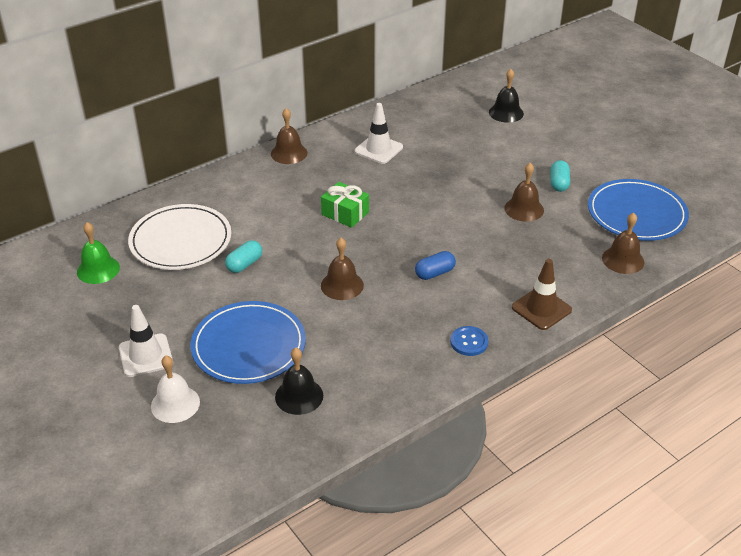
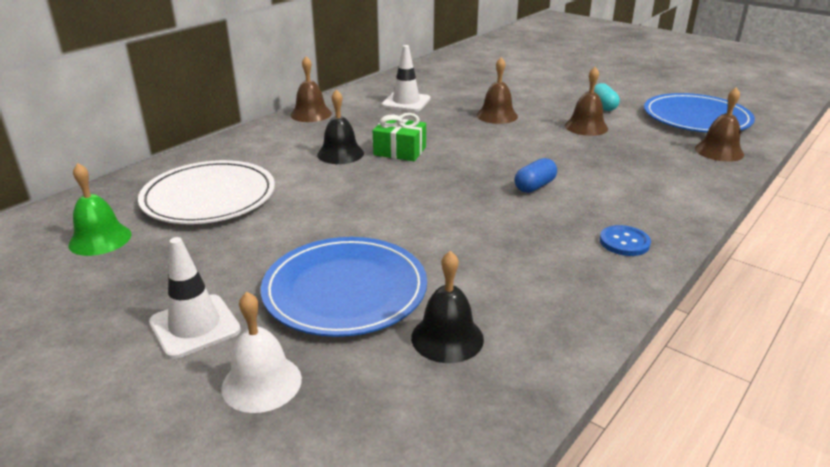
camera: 15 degrees left, 10 degrees down
(244, 264) = (301, 208): turquoise capsule -> none
(342, 285) = (434, 211): brown bell -> brown bell (497, 115)
(506, 113) = (513, 68): black bell -> black bell (340, 154)
(541, 309) = (677, 200): brown traffic cone -> none

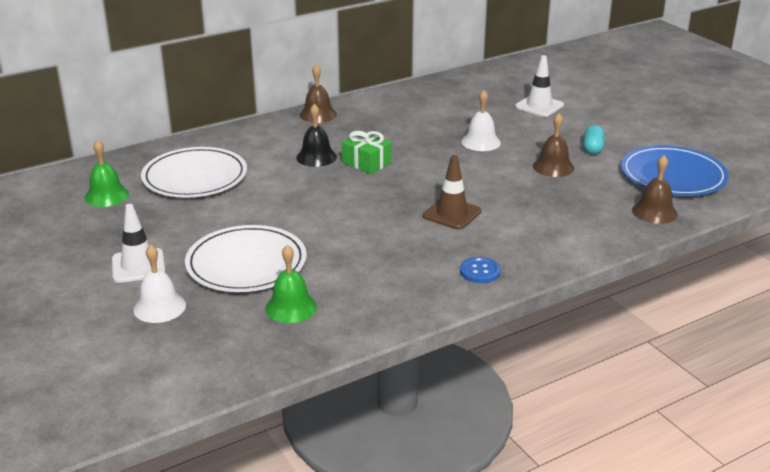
camera: 20 degrees right, 0 degrees up
(345, 290) = (246, 263): blue plate -> white plate
(406, 102) = (409, 115): white traffic cone -> white traffic cone (539, 106)
(447, 338) = (291, 307): black bell -> green bell
(497, 115) = (481, 142): brown bell -> white bell
(534, 186) = (452, 214): blue capsule -> brown traffic cone

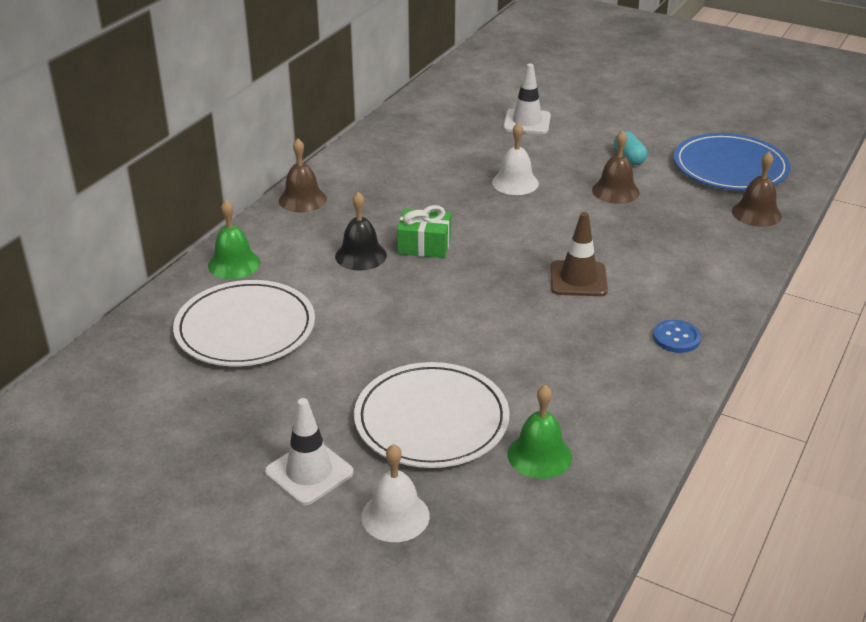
camera: 30 degrees left, 5 degrees up
(106, 196) = (160, 392): green bell -> green bell (234, 264)

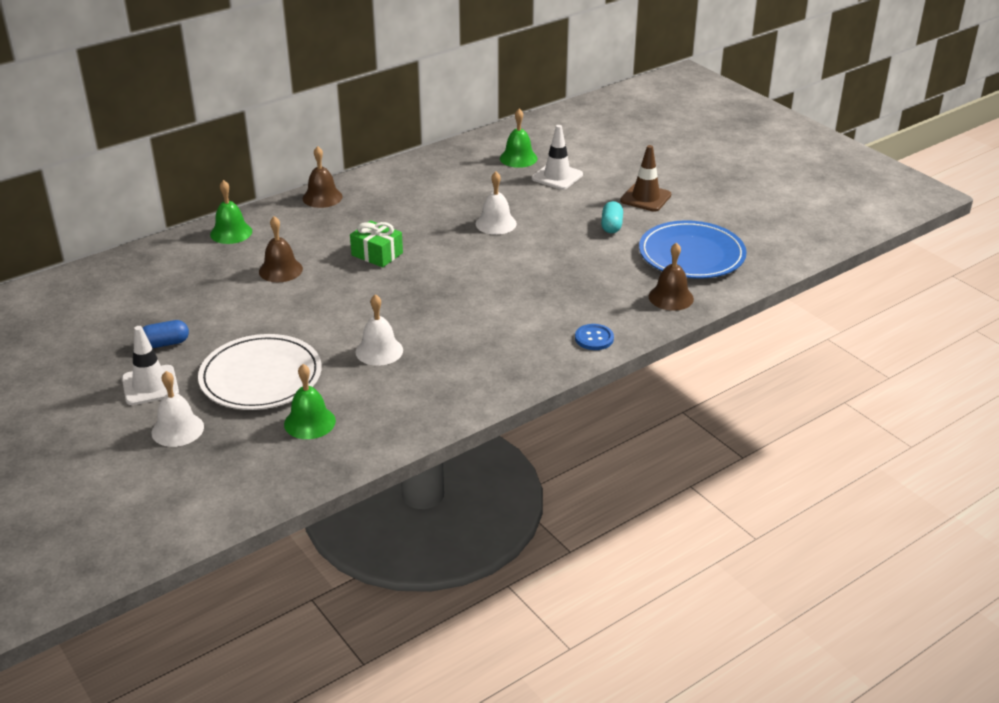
camera: 25 degrees right, 0 degrees up
(245, 328) = (197, 279): white plate -> none
(278, 415) = (165, 343): none -> blue capsule
(360, 255) = (324, 249): black bell -> none
(470, 112) = (518, 158): none -> green bell
(533, 350) = (379, 351): none -> white bell
(578, 279) = (467, 310): brown traffic cone -> brown traffic cone (645, 198)
(615, 191) = (570, 250): brown bell -> brown bell (280, 270)
(676, 338) = (496, 373): blue button -> blue button (594, 338)

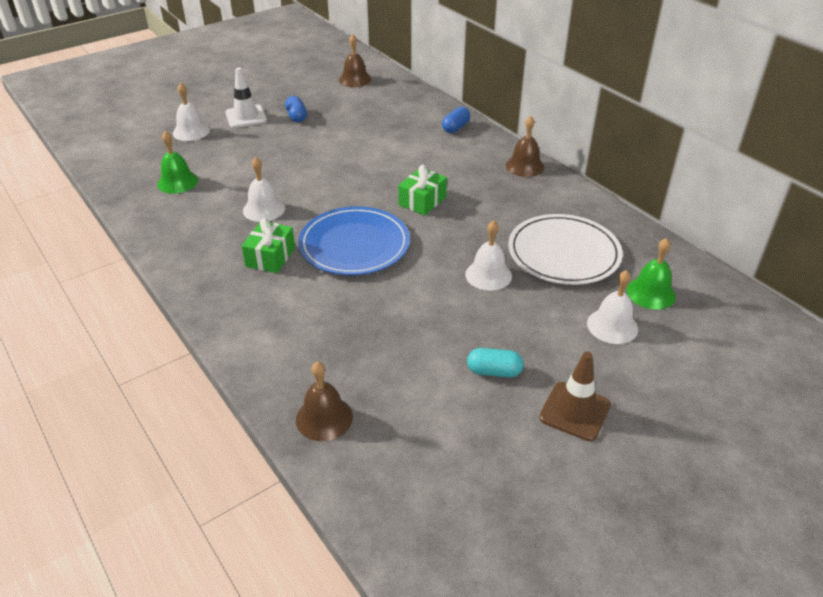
camera: 90 degrees right, 5 degrees up
(231, 232) = (455, 128): green bell -> blue capsule
(261, 377) = (243, 157): white plate -> white plate (563, 253)
(280, 270) = (395, 154): brown bell -> brown bell (355, 79)
(466, 339) = (270, 257): none -> green gift
(557, 176) = (612, 326): white traffic cone -> white bell
(594, 338) = (252, 345): blue button -> none
(691, 254) = (426, 449): blue plate -> blue plate (354, 245)

